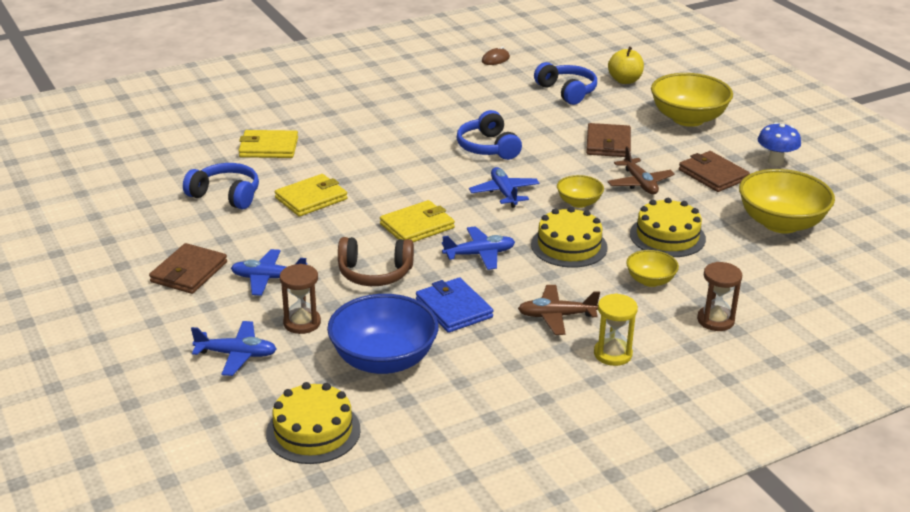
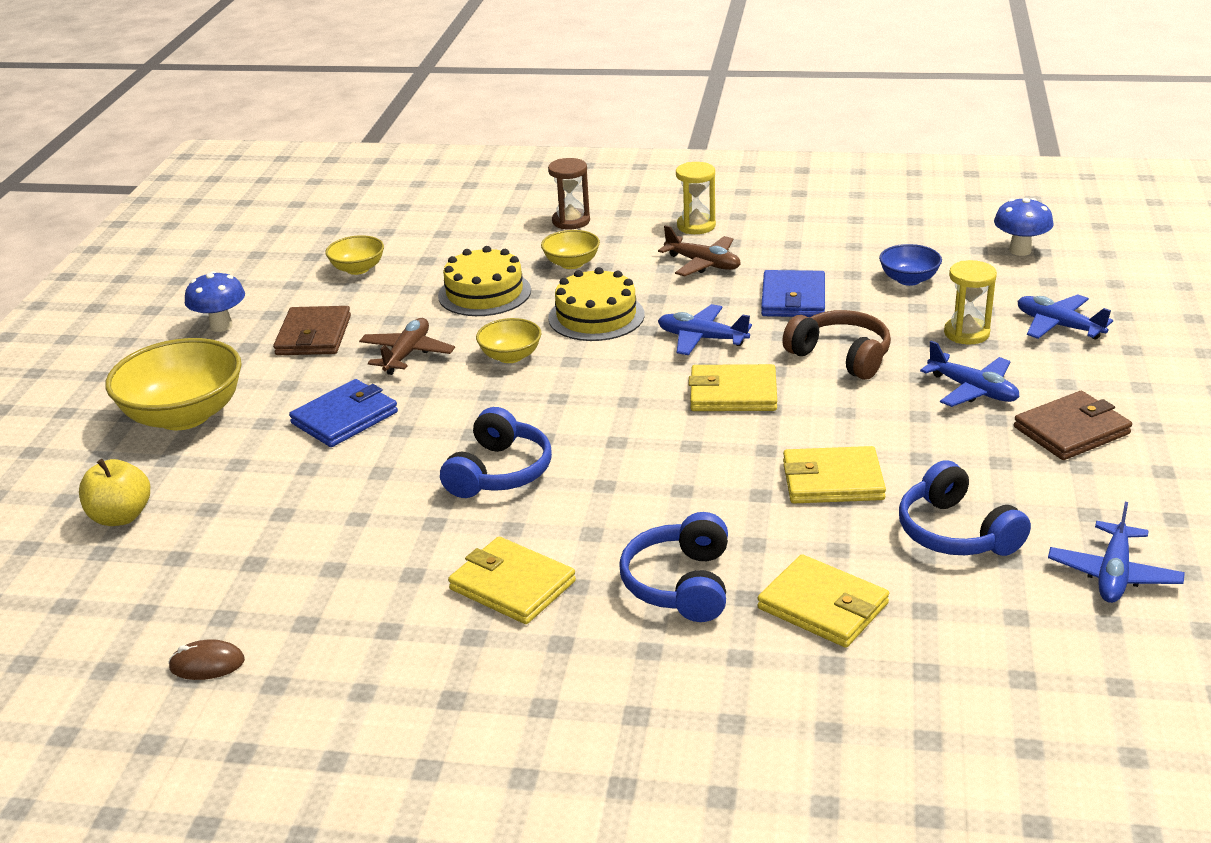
camera: 140 degrees left, 0 degrees up
(302, 323) = (966, 333): brown hourglass -> yellow hourglass
(313, 431) = (1020, 250): yellow cake -> blue mushroom
(384, 360) = (909, 279): blue bowl -> blue bowl, size x0.52
(415, 113) = (512, 585): none -> yellow wallet
(504, 193) = (575, 398): blue plane -> blue plane (1113, 574)
(567, 91) = (233, 531): blue headphones -> blue headphones (680, 584)
(608, 144) = (345, 418): brown wallet -> blue wallet
(781, 223) = (358, 269): yellow bowl -> yellow bowl, size x0.52

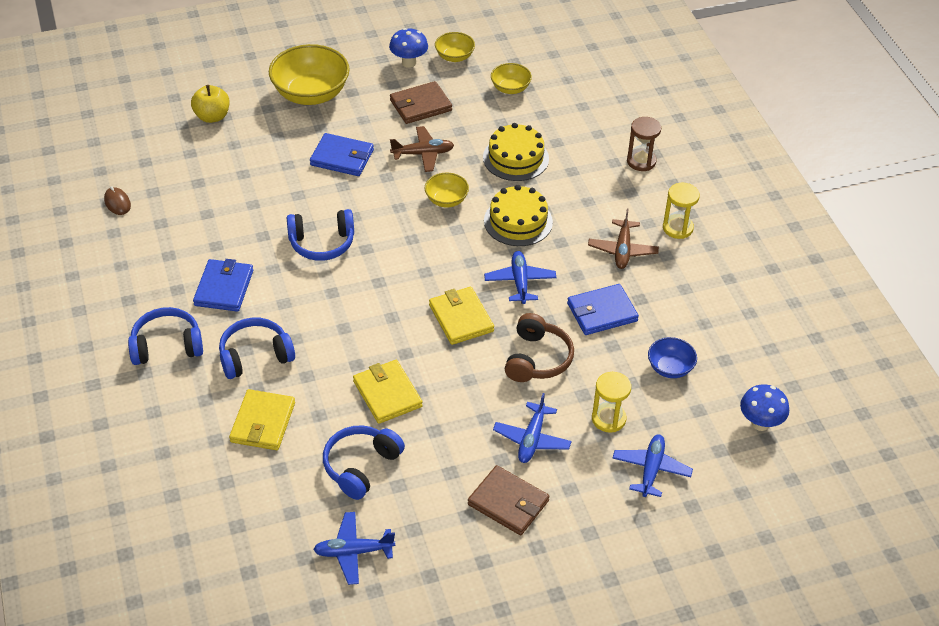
camera: 60 degrees right, 15 degrees up
(512, 585) = (224, 288): yellow wallet -> blue wallet
(571, 263) = (581, 184): yellow bowl -> yellow bowl (454, 57)
(592, 675) = (167, 345): none -> blue headphones

